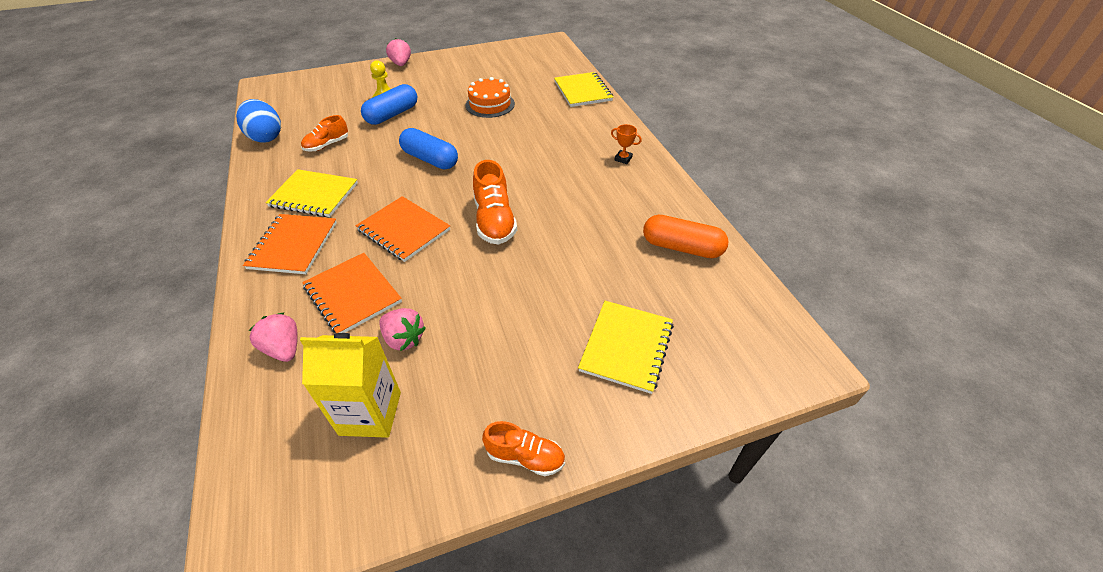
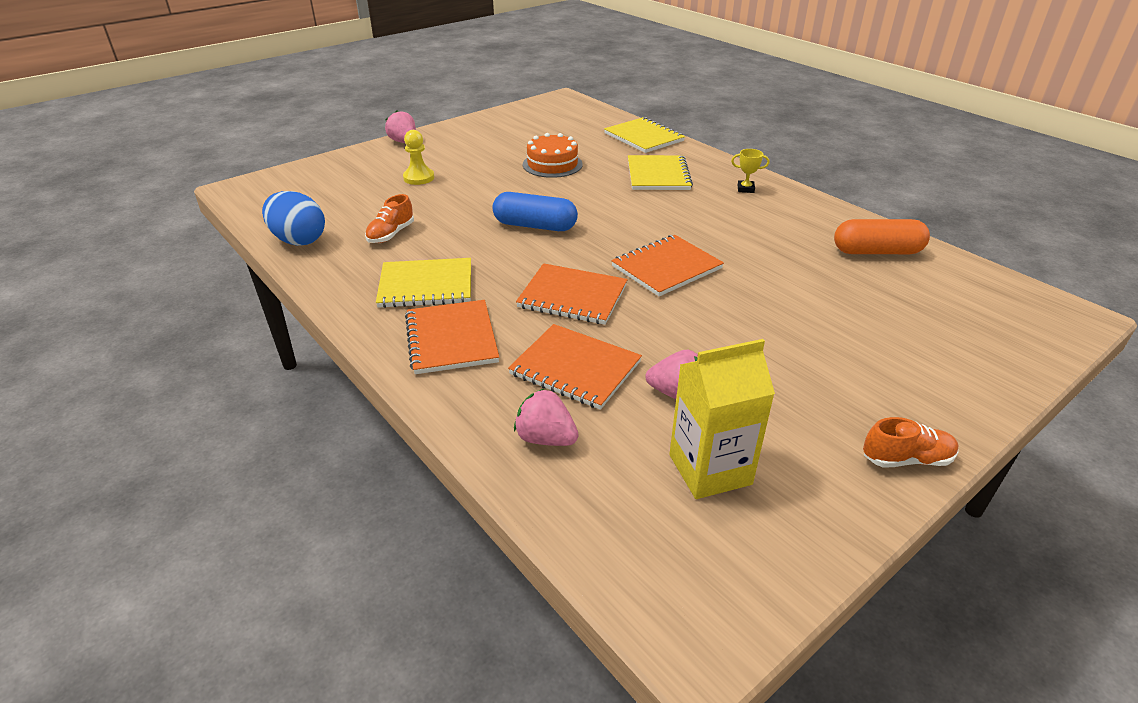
camera: 20 degrees left, 10 degrees down
(392, 115) = (444, 192): blue capsule -> none
(494, 221) = (666, 267): orange shoe -> orange notebook
(623, 159) = (745, 189): orange trophy -> yellow trophy
(626, 347) = (908, 344): yellow notebook -> yellow notebook (658, 175)

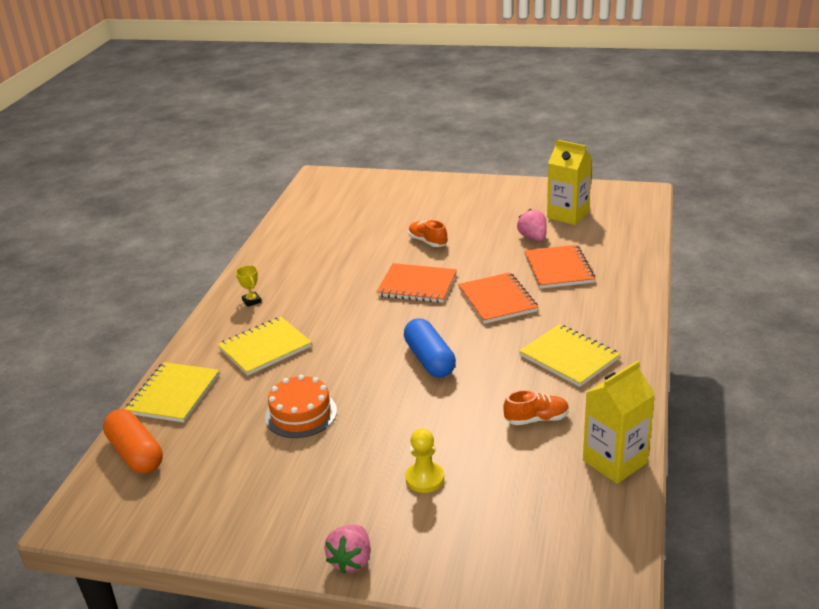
camera: 125 degrees left, 5 degrees down
(299, 240) = (615, 461): blue egg -> yellow carton
(451, 339) = (598, 315): orange notebook -> none
(545, 438) = (615, 253): pink strawberry -> none
(877, 252) = (305, 232): orange capsule -> orange capsule (136, 453)
(906, 459) = (495, 185): orange shoe -> orange shoe (427, 242)

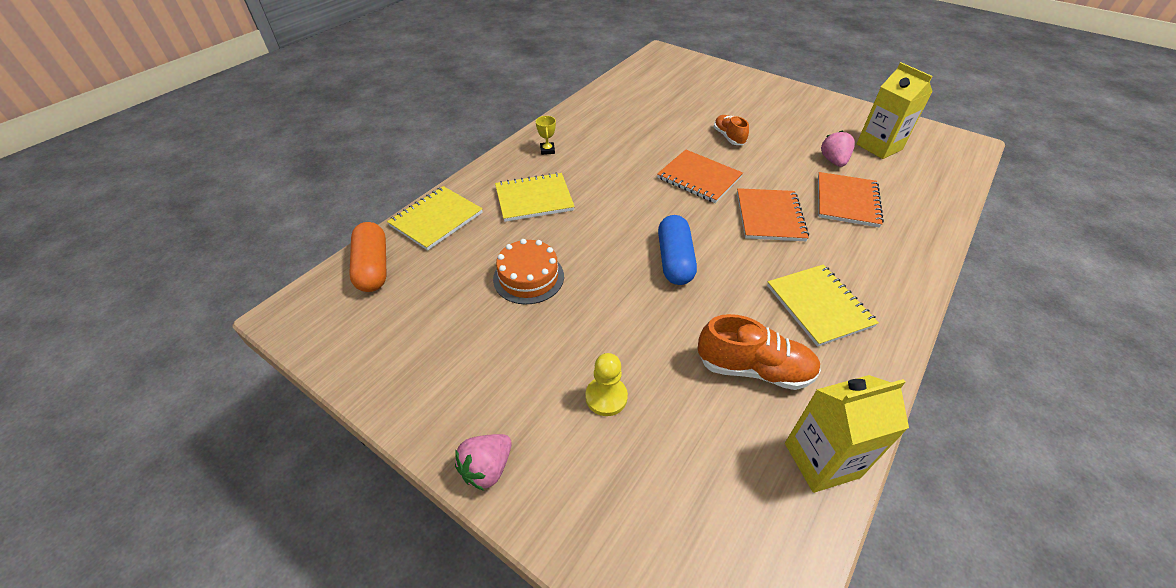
camera: 20 degrees right, 15 degrees up
(536, 419) = (754, 369): orange shoe -> orange shoe, size x1.59

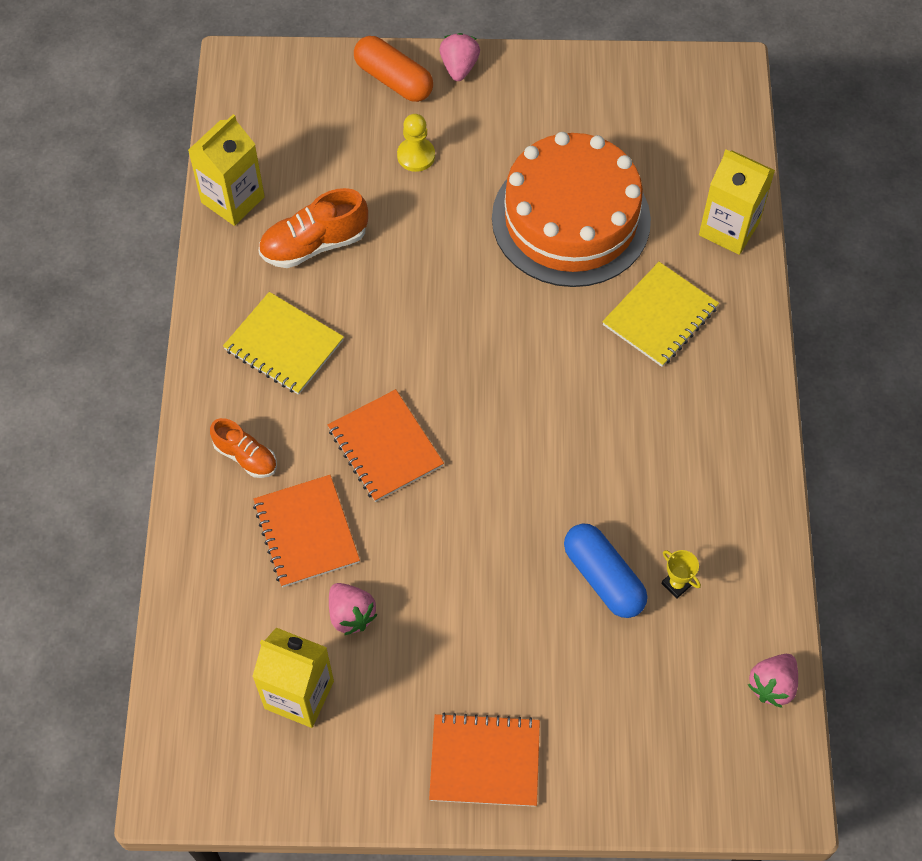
camera: 145 degrees right, 15 degrees up
(373, 267) = (719, 146): orange capsule -> orange capsule (393, 80)
(436, 219) = (729, 229): yellow notebook -> yellow carton
(528, 277) = (571, 219): orange cake -> orange cake, size x2.01
(547, 150) = (723, 405): yellow trophy -> yellow trophy (676, 584)
(634, 73) = (772, 685): none -> pink strawberry
(674, 260) = (450, 320): blue capsule -> blue capsule (603, 578)
(699, 178) = (503, 468): orange notebook -> orange notebook (485, 761)
(728, 137) = (516, 585): orange shoe -> orange shoe (246, 456)

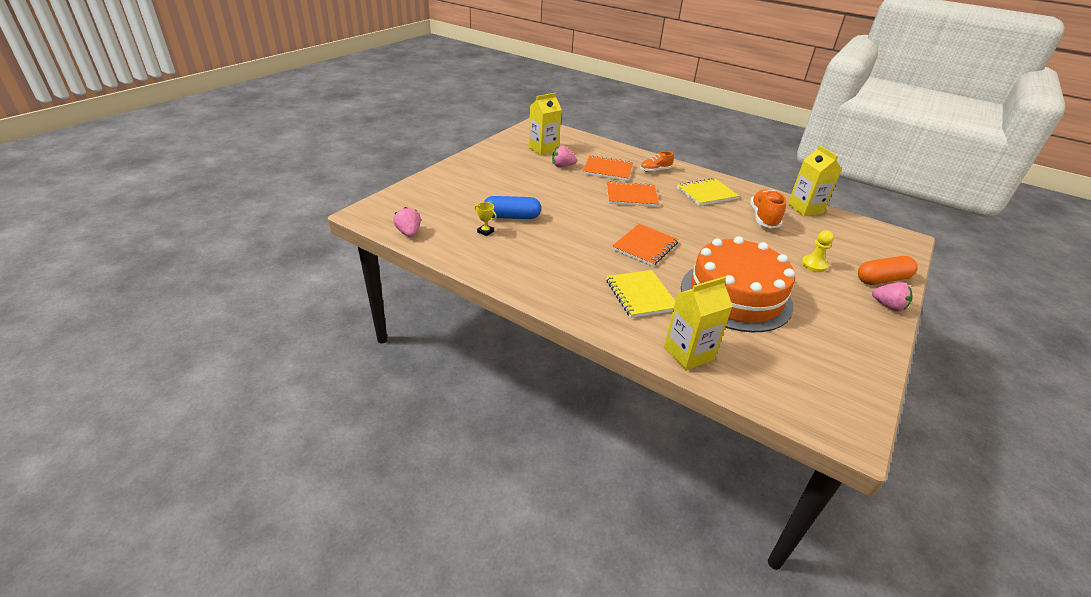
camera: 120 degrees right, 25 degrees down
(485, 761) = (473, 167): orange notebook -> orange notebook (645, 246)
(676, 584) = (485, 232): yellow trophy -> yellow trophy turned 45 degrees clockwise

